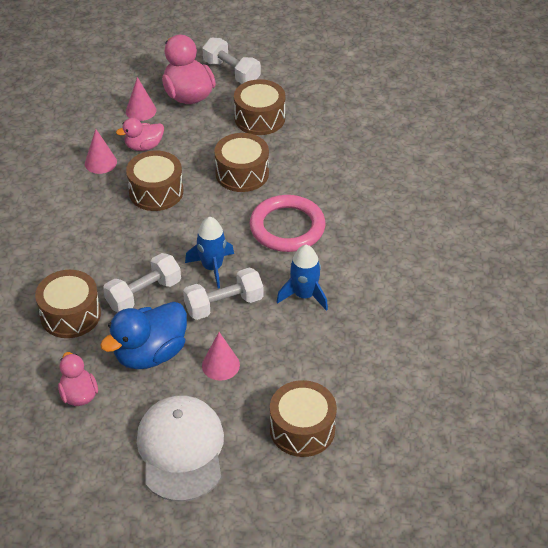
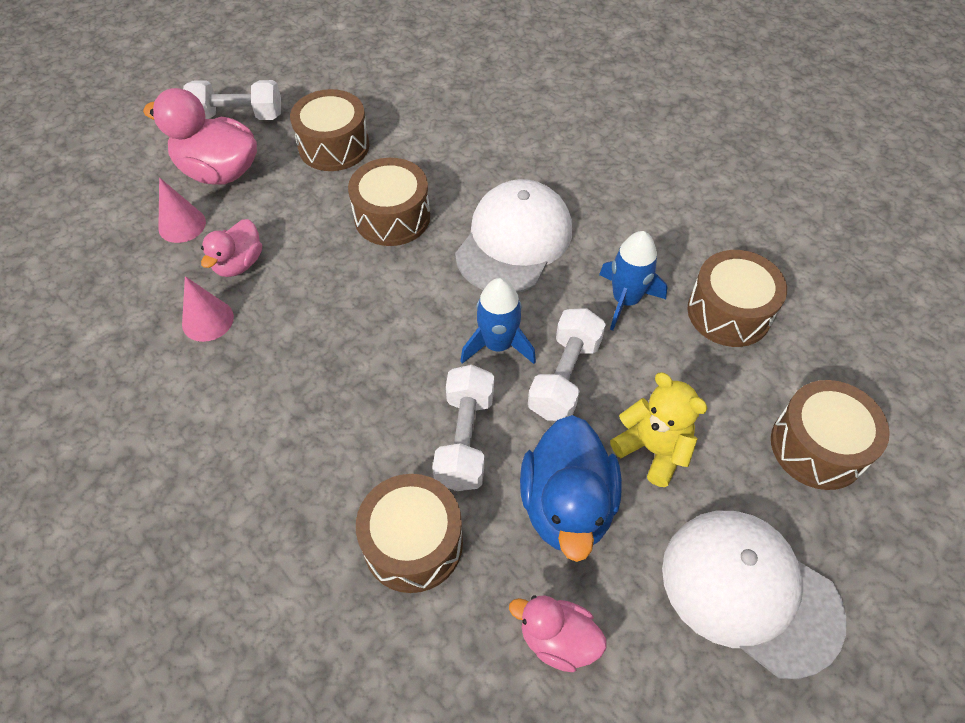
camera: 45 degrees left, 10 degrees up
(156, 192) = (322, 306): brown drum -> brown drum (729, 312)
(220, 365) = (652, 449): pink cone -> yellow teddy bear
(287, 227) = (514, 241): pink ring -> white cap

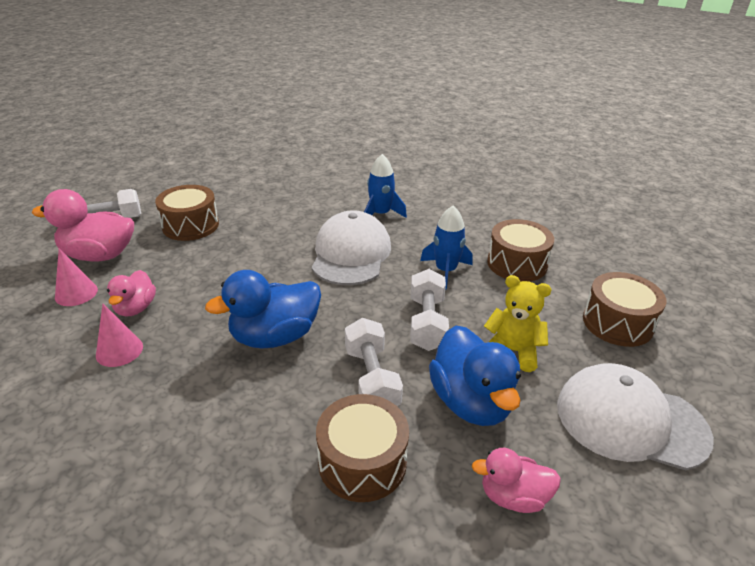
camera: 20 degrees left, 20 degrees down
(378, 347) = (275, 336): none -> blue duck
(392, 217) = (253, 257): brown drum -> none
(498, 345) = (368, 315): blue rocket -> blue rocket (381, 214)

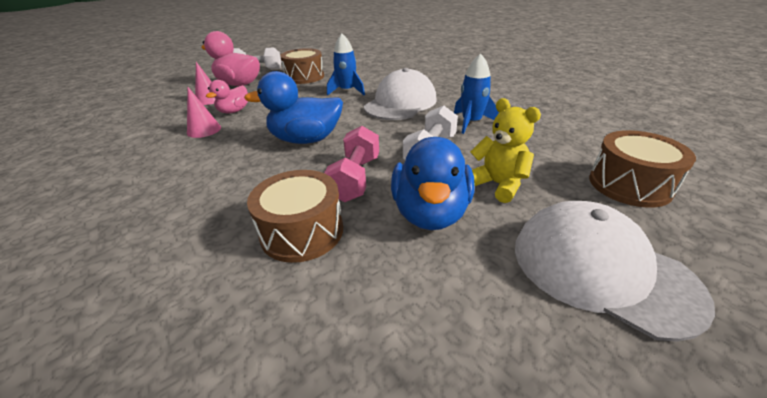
camera: 25 degrees right, 0 degrees up
(371, 379) = (355, 178): white dumbbell -> pink dumbbell
(381, 214) = (441, 85): blue rocket -> blue rocket (347, 91)
(513, 496) = (419, 299): pink duck -> none
(517, 264) = (542, 127): brown drum -> none

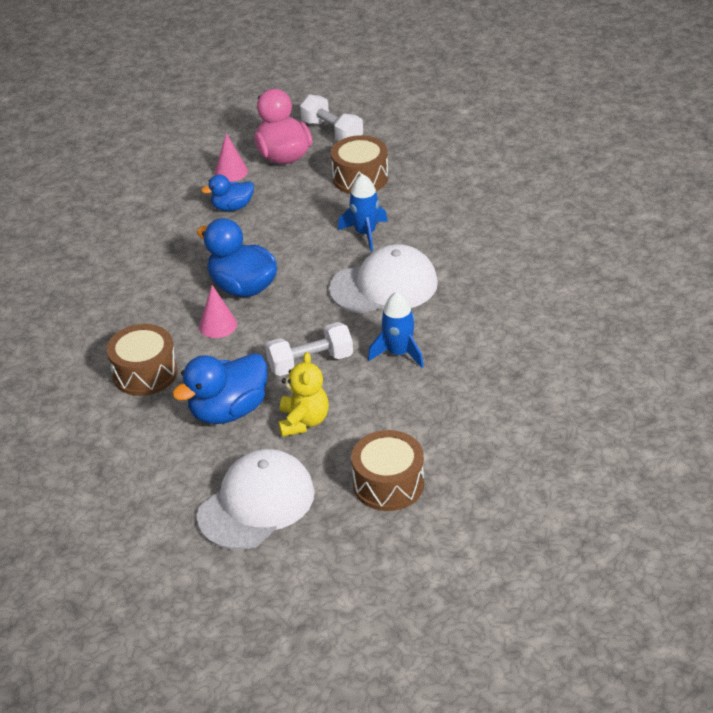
camera: 45 degrees right, 5 degrees up
(204, 130) = (185, 224): pink cone -> pink cone (218, 325)
(234, 111) = (232, 207): pink duck -> blue duck
(355, 178) = (224, 352): pink dumbbell -> none
(601, 269) = (256, 504): white cap -> white cap turned 45 degrees clockwise

